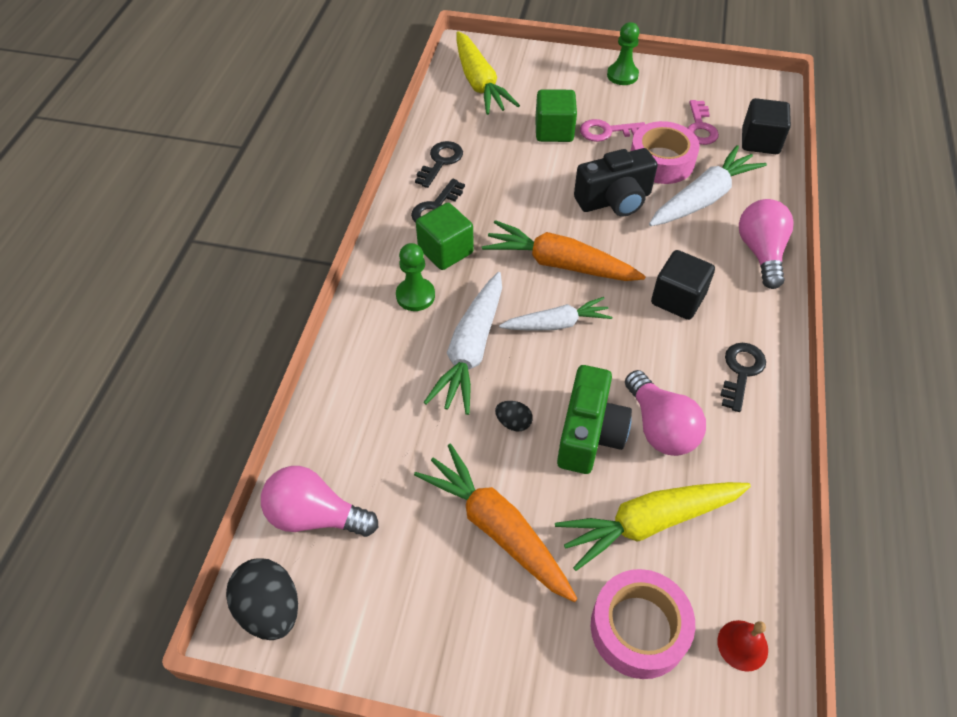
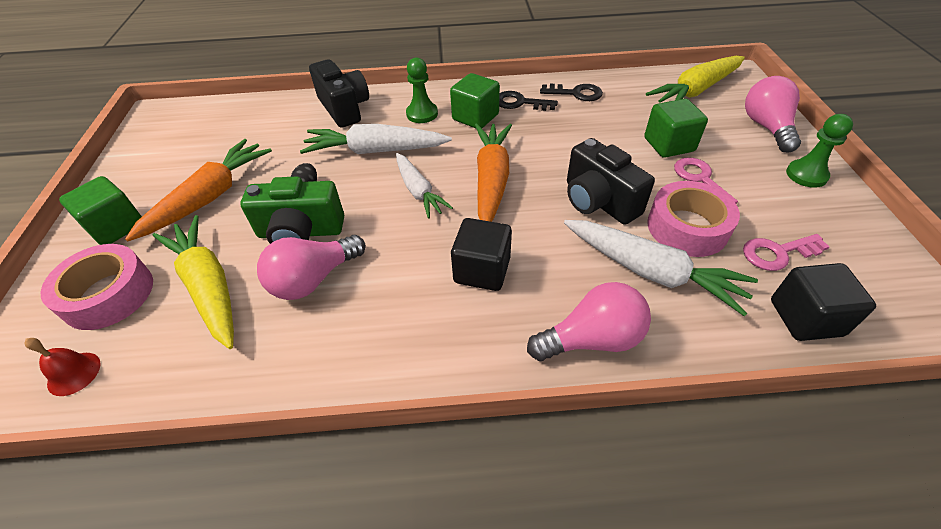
camera: 75 degrees right, 5 degrees down
(270, 609) = (161, 118): black egg -> none
(315, 516) = (225, 118): pink light bulb -> pink light bulb (766, 127)
(363, 370) = (344, 108): none -> black camera
(520, 638) = (116, 227): none -> green cube
(741, 372) = (396, 338): black key -> none

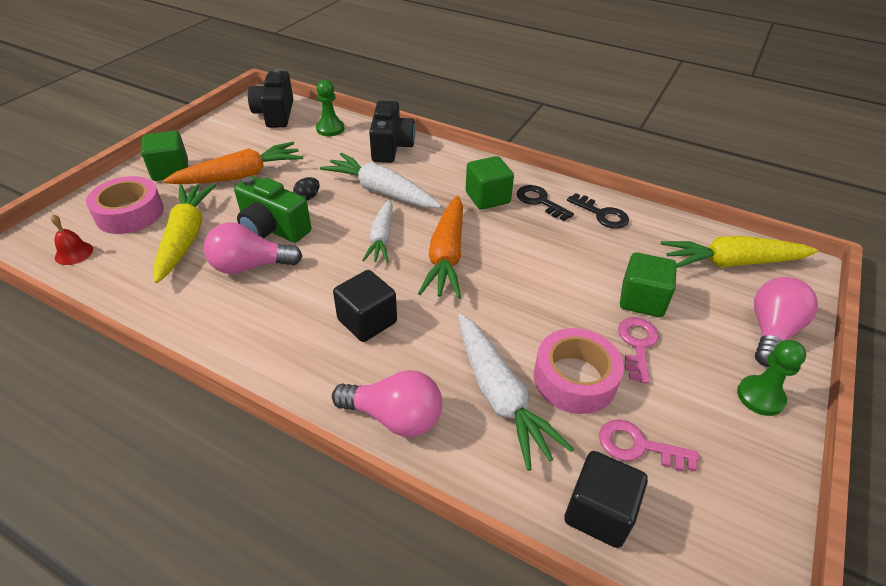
camera: 30 degrees right, 5 degrees down
(422, 114) = (446, 176): green pawn -> green pawn (330, 129)
(491, 180) = (446, 256): orange carrot -> orange carrot turned 150 degrees clockwise
(598, 201) = (518, 316): black camera -> black camera (275, 114)

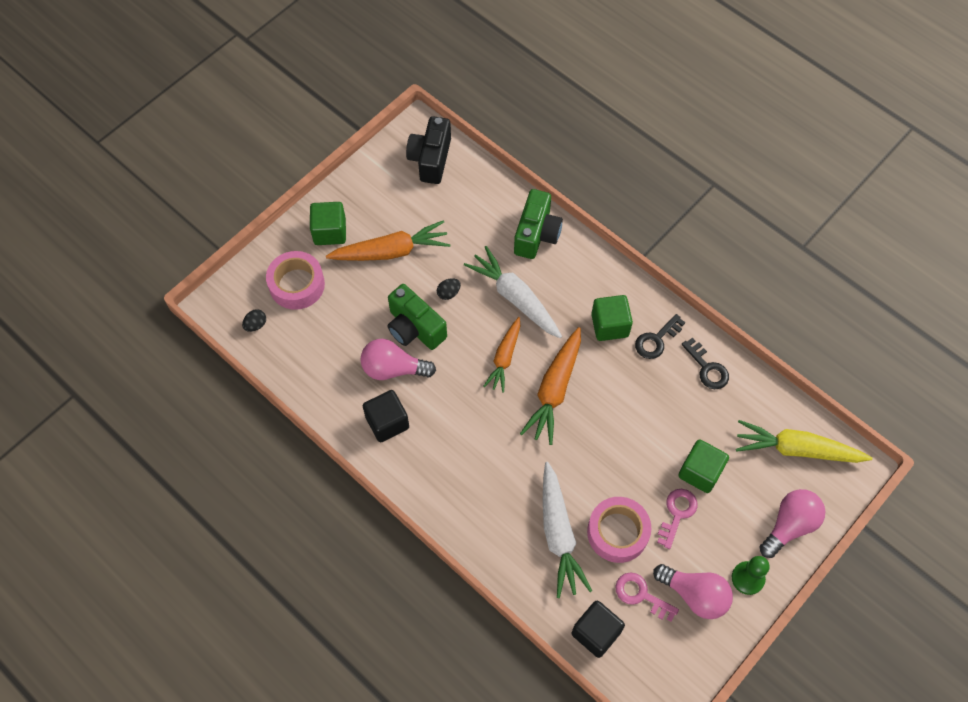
camera: 15 degrees right, 20 degrees up
(74, 253) = (256, 325): red bell -> black egg
(186, 237) = (343, 324): yellow carrot -> none
(330, 129) = (482, 194): green pawn -> none
(367, 321) = (477, 446): black cube -> black cube (387, 422)
(381, 238) = (504, 358): white carrot -> orange carrot
(391, 147) = (536, 234): black camera -> green camera
(395, 417) = (482, 534): pink light bulb -> pink light bulb (694, 595)
(540, 201) = (656, 340): black key -> black key turned 105 degrees counterclockwise

